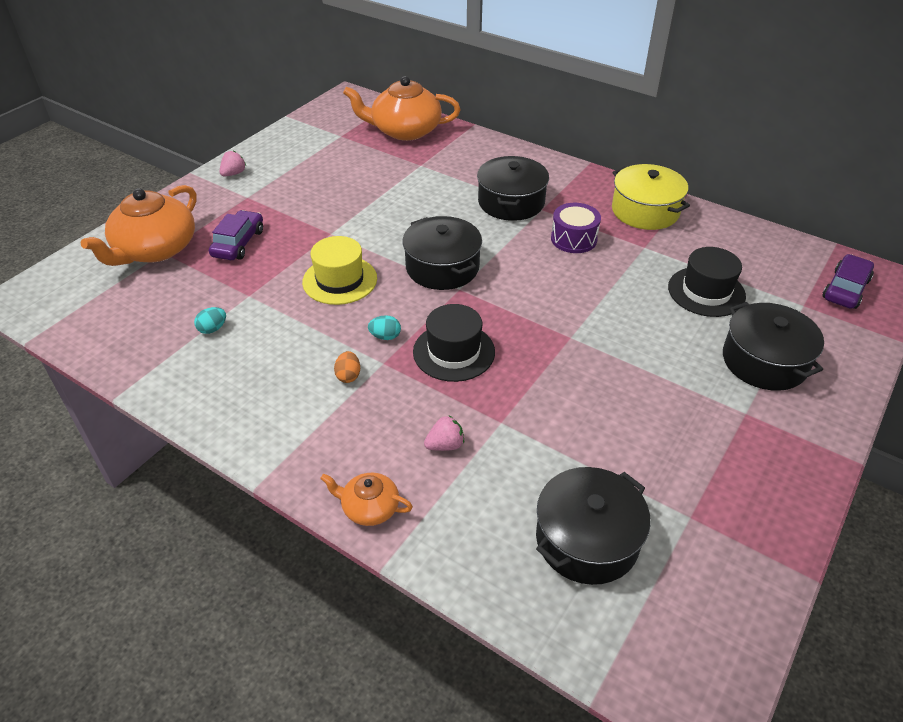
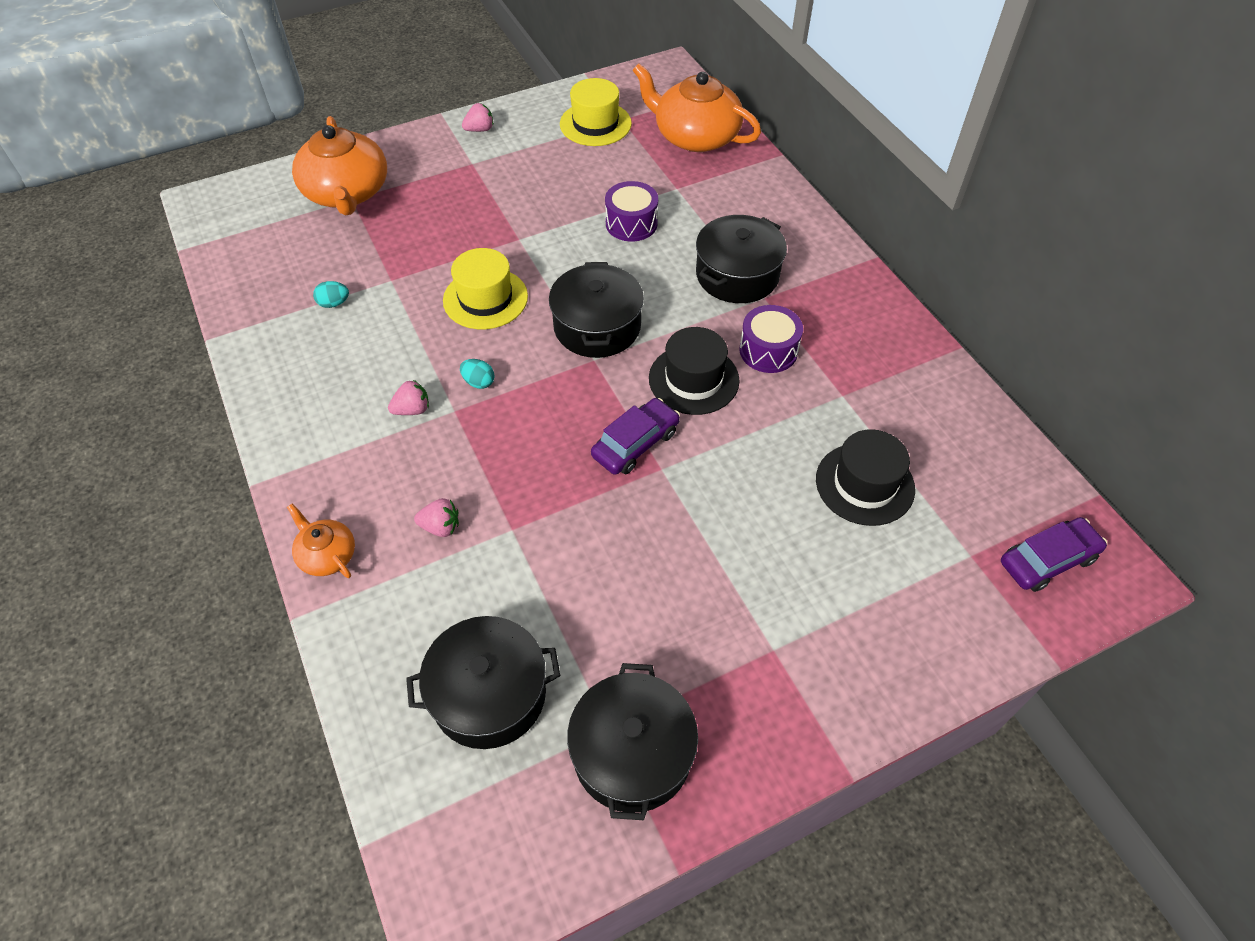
camera: 30 degrees right, 10 degrees up
(155, 249) = (347, 193): orange teapot -> orange teapot turned 75 degrees counterclockwise
(238, 243) = (424, 215): purple car -> purple car (635, 444)
(323, 144) = (595, 124): none -> yellow hat
(348, 376) = (412, 409): orange egg -> pink strawberry
(408, 196) = (631, 223): none -> purple drum
(454, 352) = (529, 430): black hat -> black hat (693, 379)
(645, 211) = (886, 348): yellow pot -> none
(764, 361) = (853, 601): black pot -> black pot (632, 753)

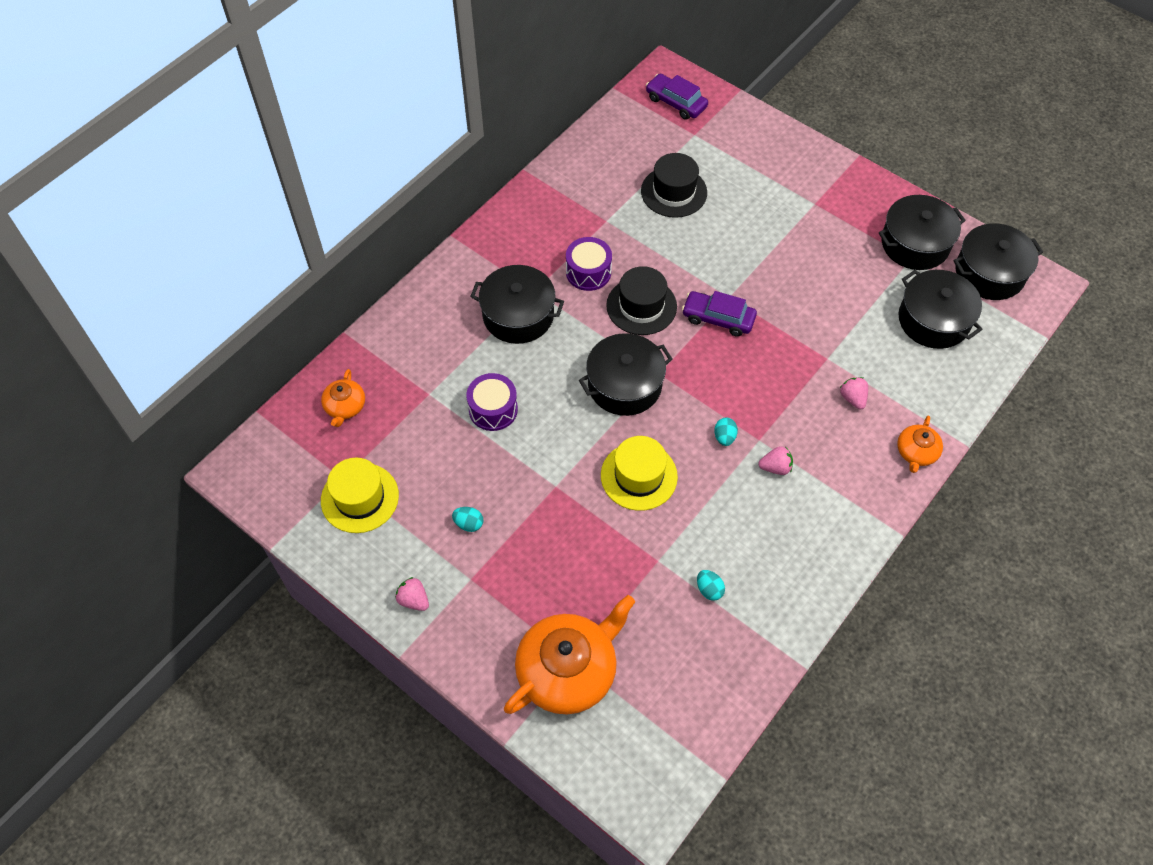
camera: 115 degrees left, 5 degrees up
(412, 409) = (775, 467): pink strawberry -> pink strawberry turned 135 degrees clockwise
(520, 836) = (989, 273): none -> black pot
(523, 176) = (469, 524): none -> turquoise egg
(695, 136) = (345, 407): orange teapot -> orange teapot, size x0.49

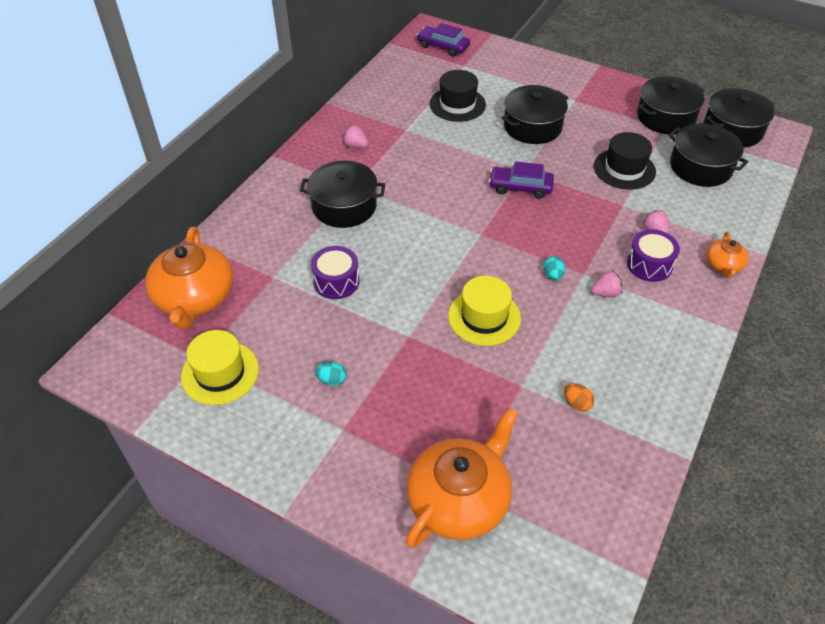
camera: 10 degrees left, 10 degrees down
(345, 407) = (194, 297): orange teapot -> orange teapot, size x2.03
(414, 600) = (289, 457): pink strawberry -> pink strawberry (356, 146)
(588, 272) = (399, 167): purple drum -> purple drum (649, 264)
(624, 385) = (452, 247): black pot -> black pot (532, 126)
(641, 306) = (451, 186): black hat -> black hat (624, 169)
(709, 589) = (576, 403): turquoise egg -> orange egg

